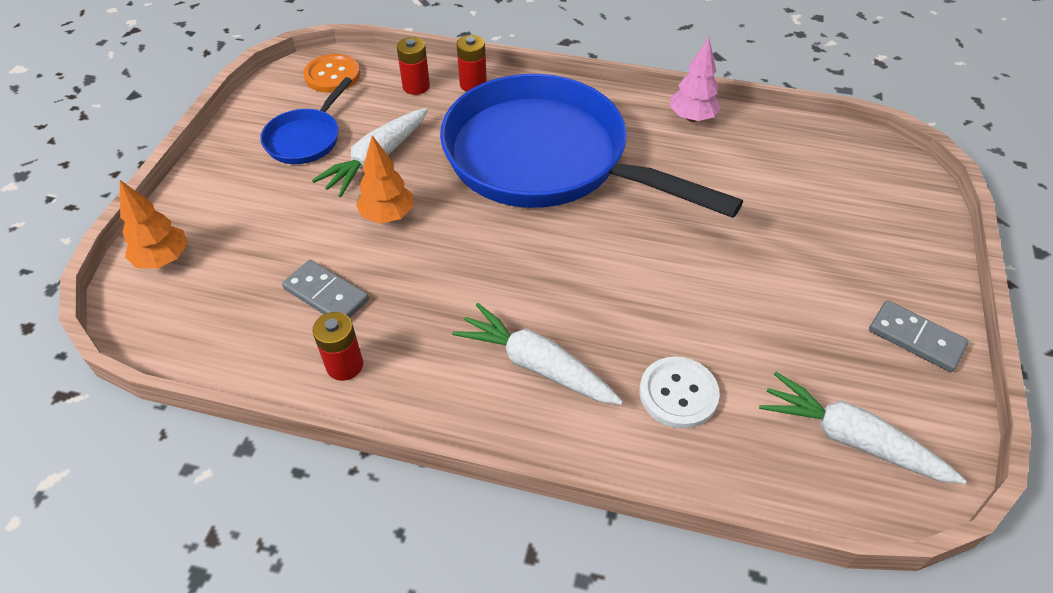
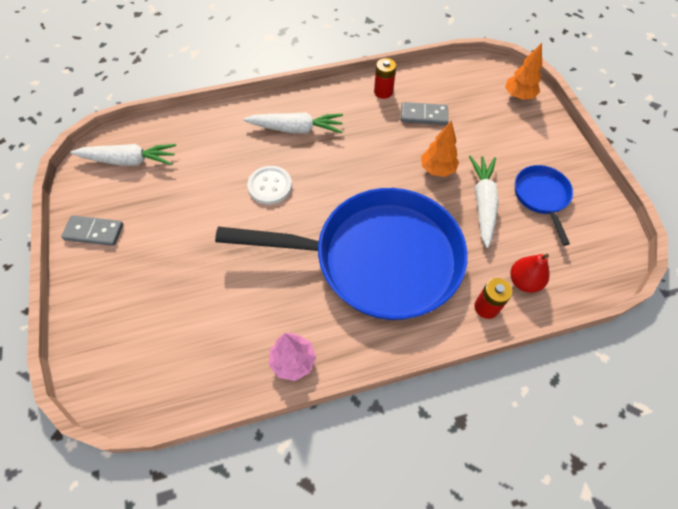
camera: 150 degrees right, 10 degrees up
(332, 75) = (592, 260): orange button -> none
(416, 86) = (524, 281): red battery -> red pear
(678, 394) = (220, 145): white button -> white button (270, 186)

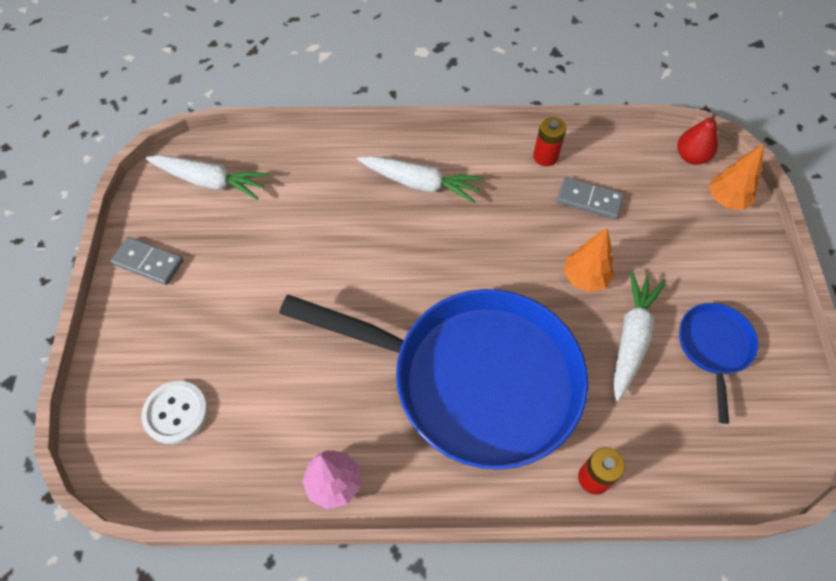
camera: 15 degrees right, 0 degrees up
(270, 186) = (367, 252): white button -> white button (176, 413)
(524, 281) = (654, 457): red pear -> red pear (691, 157)

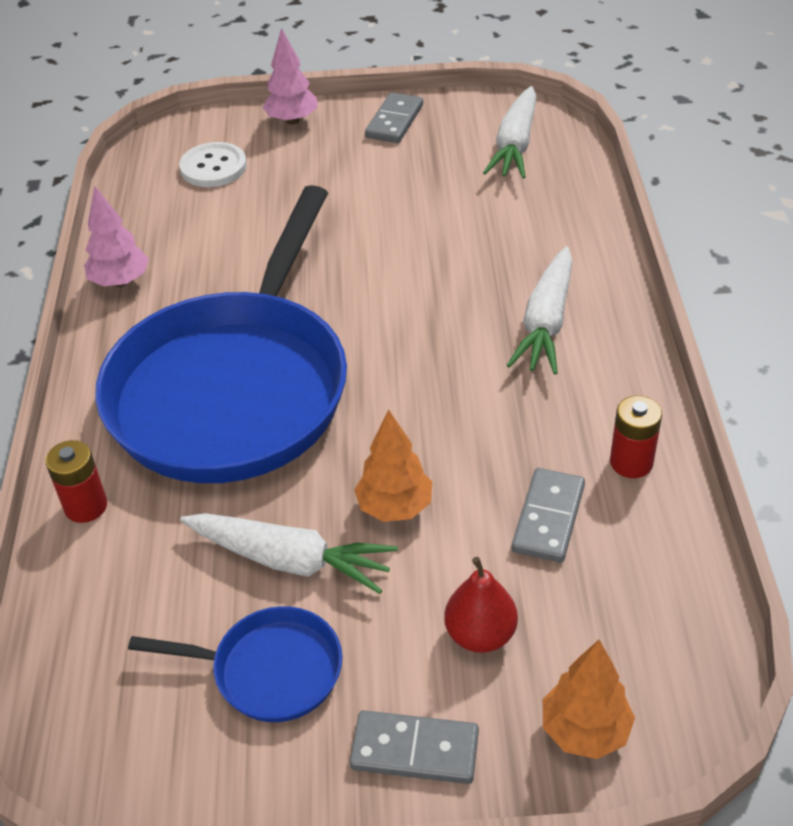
camera: 90 degrees right, 15 degrees down
(119, 345) = (292, 120): none -> pink tree
(691, 157) = (683, 682): red pear -> red pear (480, 634)
(752, 275) = (414, 750): none -> grey domino

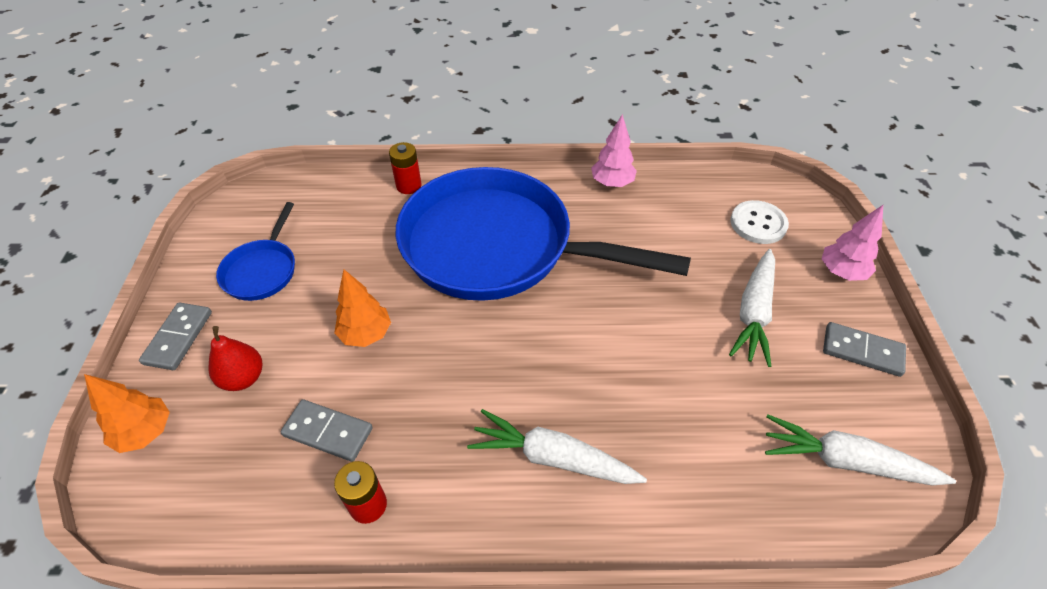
camera: 90 degrees right, 5 degrees up
(289, 560) = (339, 278): white carrot -> white carrot (754, 312)

